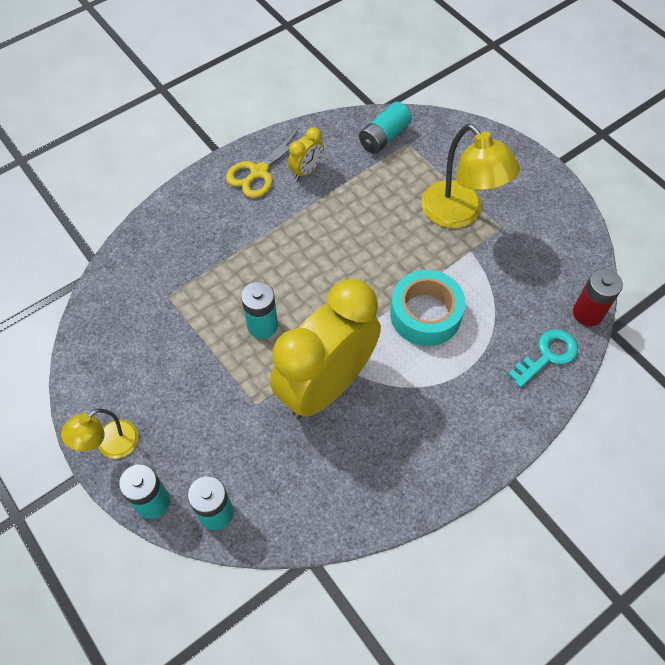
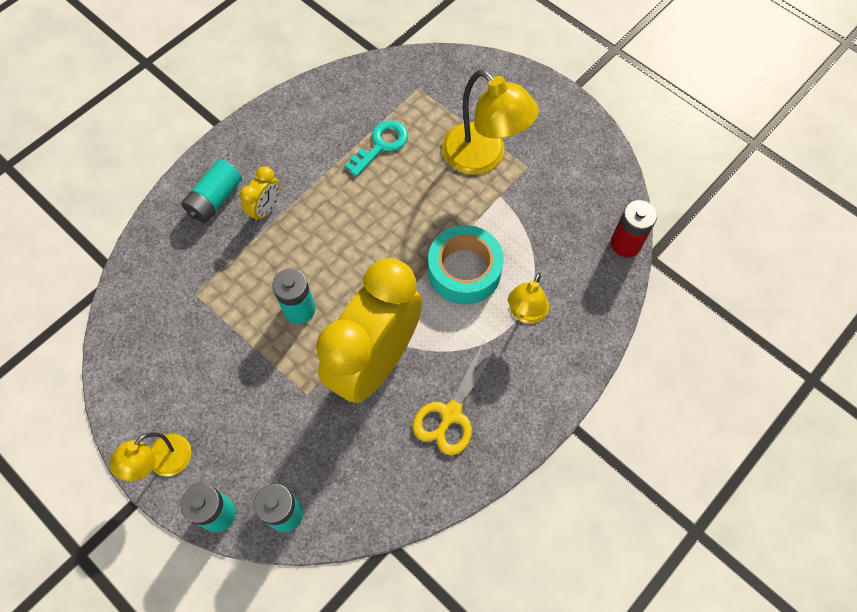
camera: 10 degrees left, 5 degrees up
(259, 172) = (267, 142): yellow scissors -> yellow scissors (451, 414)
(306, 170) = (317, 133): yellow clock -> yellow clock (266, 209)
(384, 137) = (392, 85): turquoise battery -> turquoise battery (215, 199)
(479, 363) = (525, 313): none -> yellow lamp
(547, 355) = (592, 294): turquoise key -> turquoise key (381, 145)

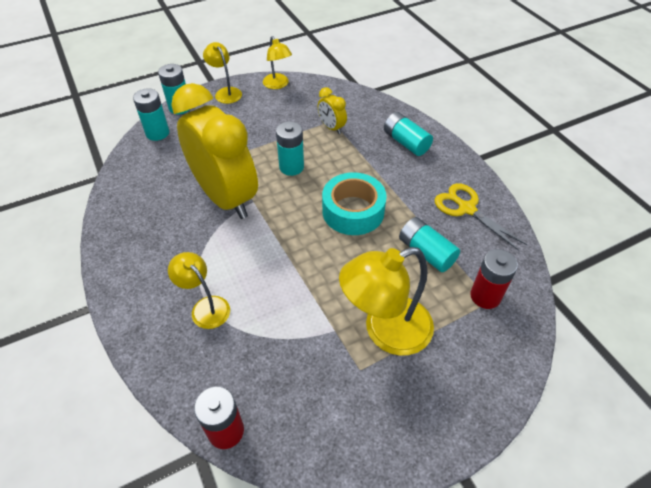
camera: 110 degrees right, 15 degrees down
(125, 394) = (278, 85): none -> yellow lamp
(266, 209) = (386, 167): yellow clock -> yellow clock (331, 127)
(381, 145) = (426, 252): turquoise key -> turquoise battery
(414, 92) = (485, 296): none -> red battery
(451, 414) = (158, 229): yellow scissors -> yellow scissors (466, 208)
(464, 271) = (270, 275): turquoise tape -> turquoise tape (353, 211)

